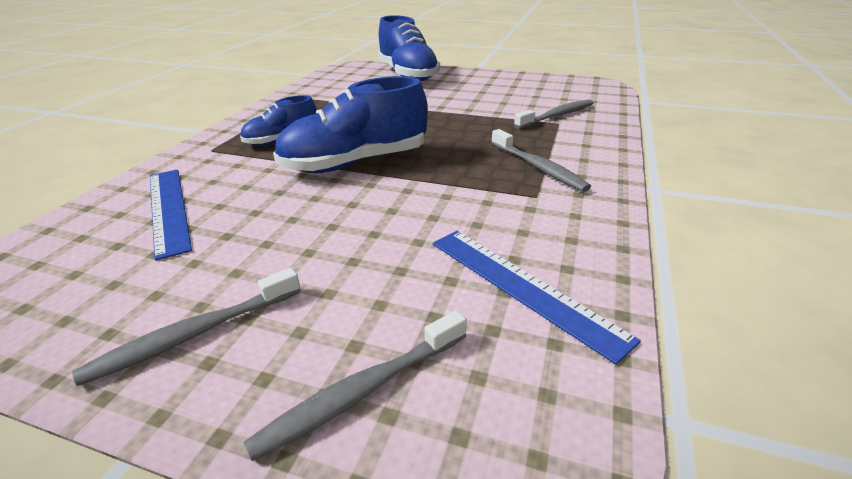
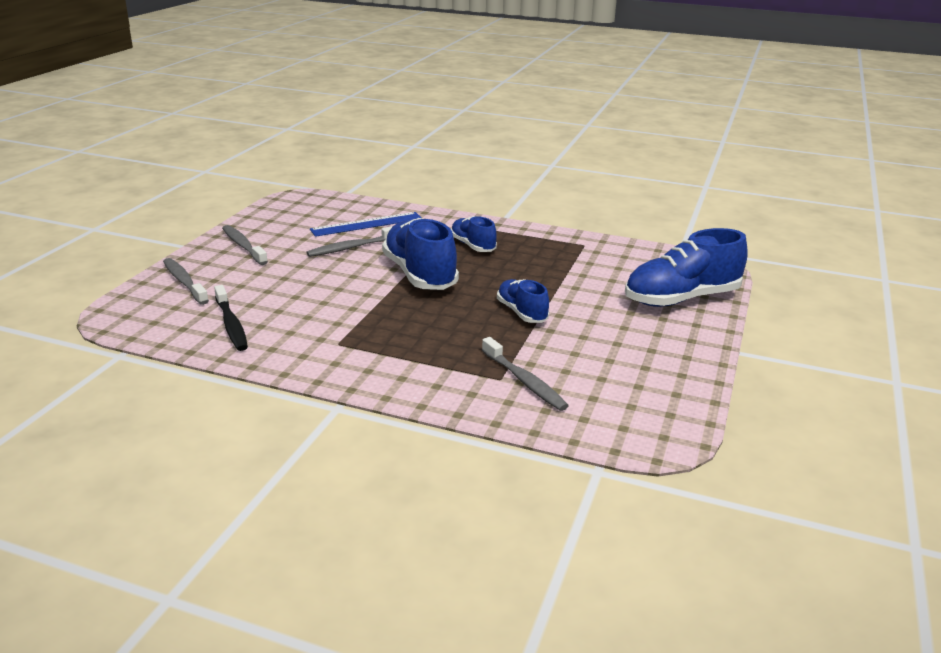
camera: 90 degrees right, 5 degrees down
(440, 118) = (522, 312): none -> blue shoe
(522, 287) = (231, 324): blue ruler -> black toothbrush
(538, 167) = (390, 351): grey toothbrush -> grey toothbrush (352, 247)

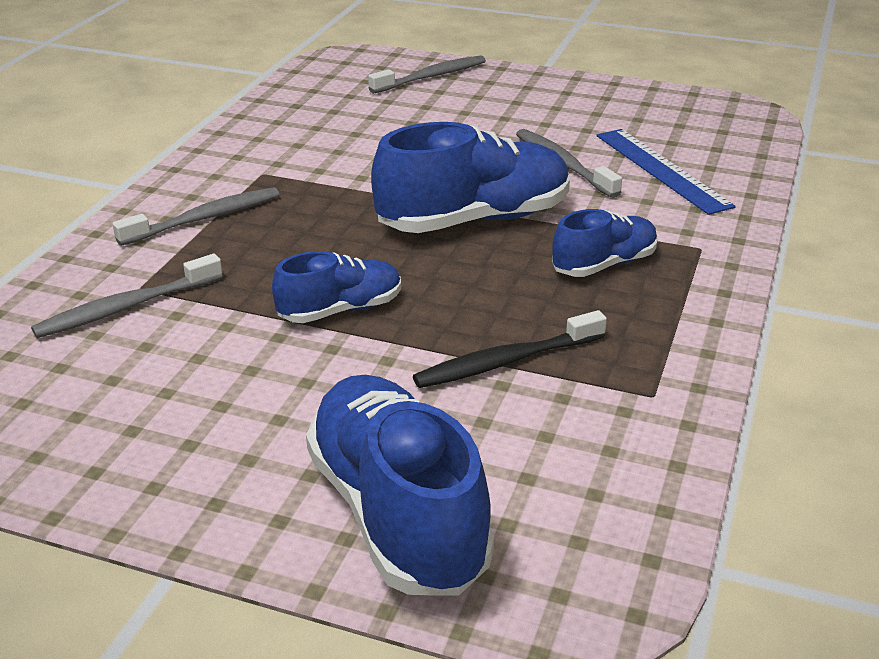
camera: 90 degrees right, 5 degrees up
(231, 324) = (319, 112): black toothbrush -> black toothbrush (506, 362)
(243, 246) = (546, 95): grey toothbrush -> grey toothbrush (204, 218)

